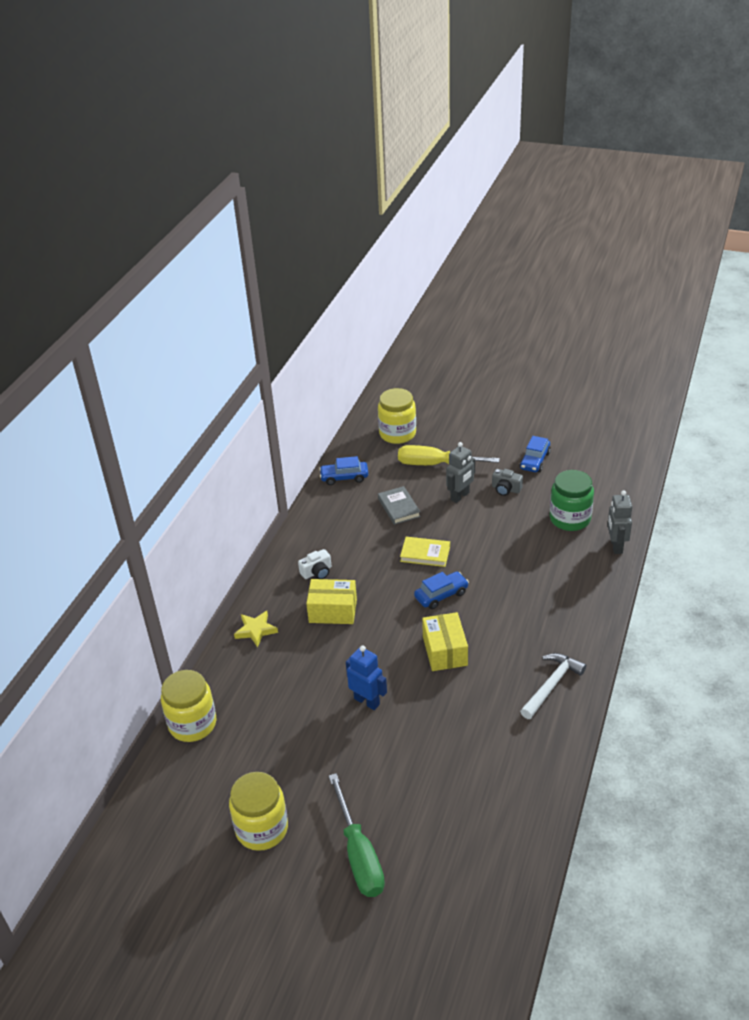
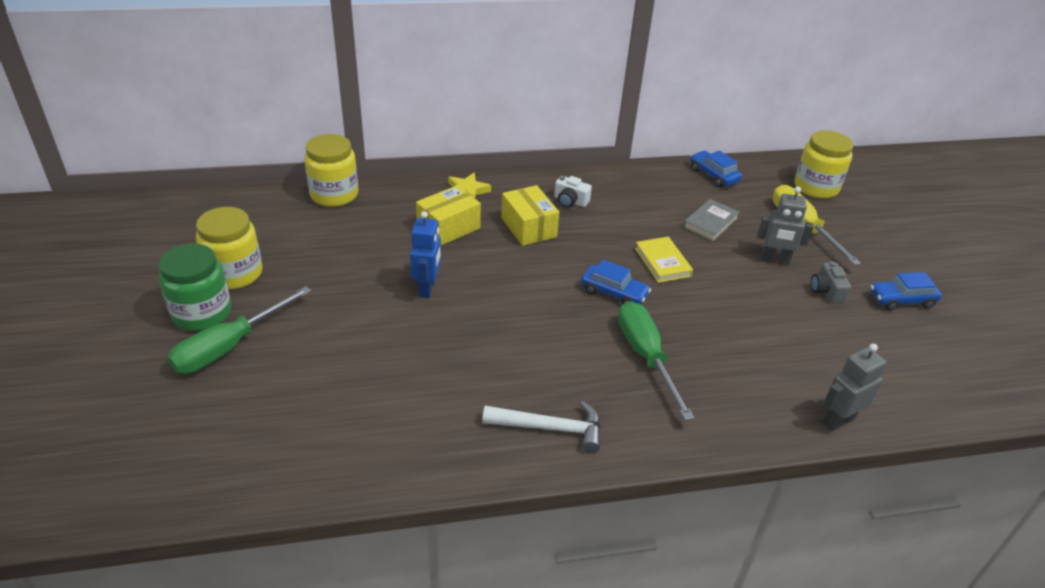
camera: 55 degrees right, 0 degrees up
(445, 651) = (535, 321): yellow box -> yellow box (448, 228)
(513, 607) = (646, 356): none -> green screwdriver
(570, 519) = (839, 361): green jar -> green jar (202, 313)

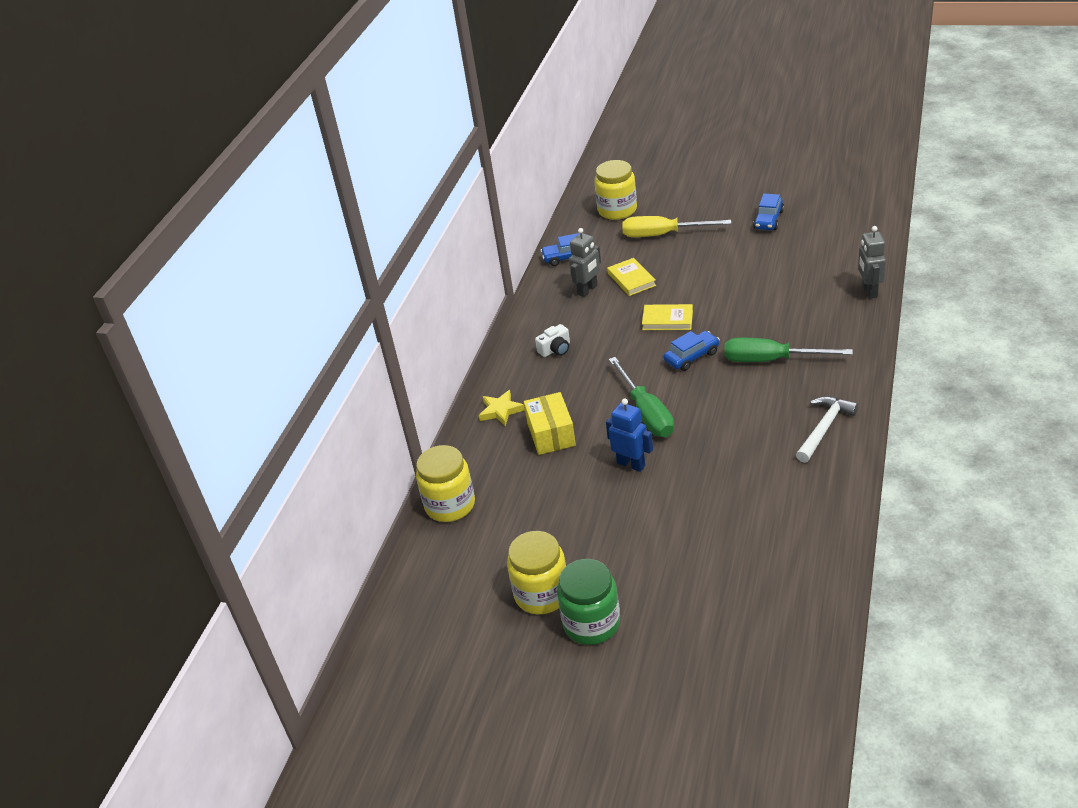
camera: 55 degrees left, 0 degrees up
(229, 347) = (649, 607): green screwdriver -> green screwdriver (646, 413)
(528, 227) = (579, 384): yellow box -> none
(710, 223) = (631, 279): grey book -> yellow book
(774, 260) = (695, 262): grey robot -> grey robot (588, 290)
(826, 291) = (742, 250): grey camera -> none

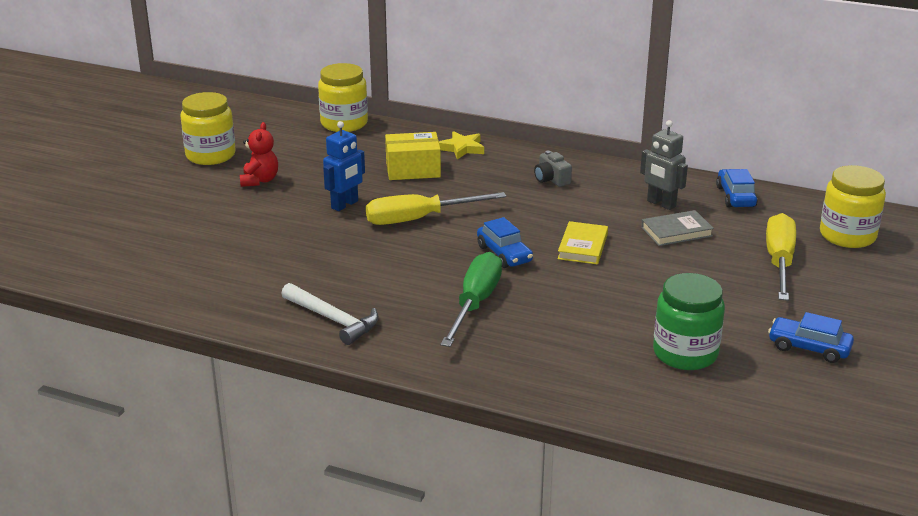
camera: 90 degrees right, 10 degrees down
(555, 349) = (551, 179): white camera -> grey camera
(591, 623) = (162, 173): green jar -> green jar (685, 353)
(594, 537) = (259, 180): none -> red teddy bear
(631, 279) = (676, 232): yellow book -> grey book
(646, 413) = (419, 219): green screwdriver -> yellow screwdriver
(869, 291) = (599, 403): grey robot -> none

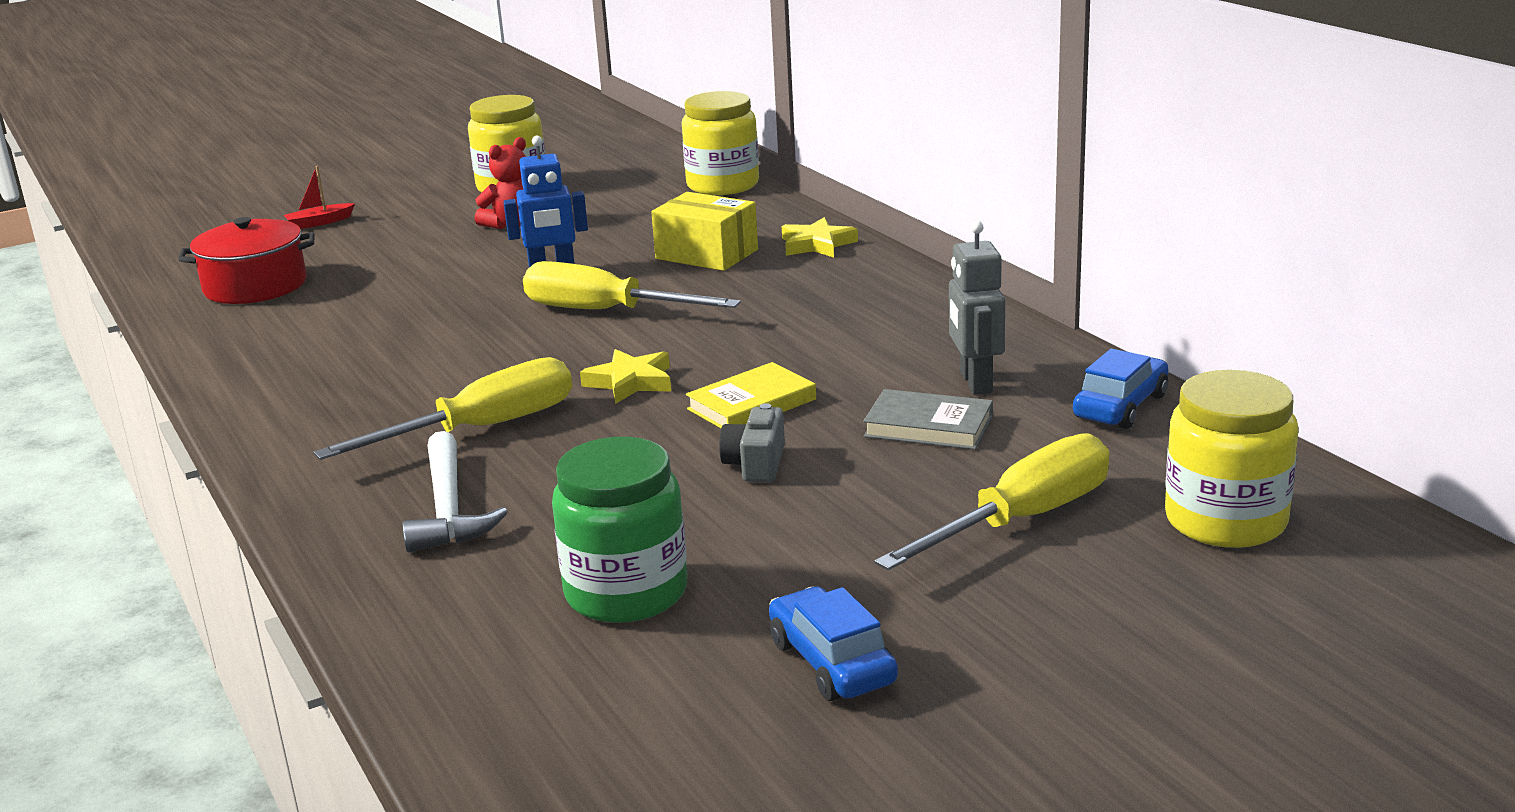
camera: 40 degrees right, 5 degrees down
(122, 212) = (319, 223): none -> red boat
(166, 266) = (255, 286): none -> red pot
(333, 319) = (298, 392): white hammer -> white hammer (448, 508)
(475, 303) = (482, 429): green screwdriver -> yellow screwdriver
(504, 254) = (630, 382): blue car -> yellow star
(551, 179) = (868, 310): grey camera -> grey camera (756, 464)

